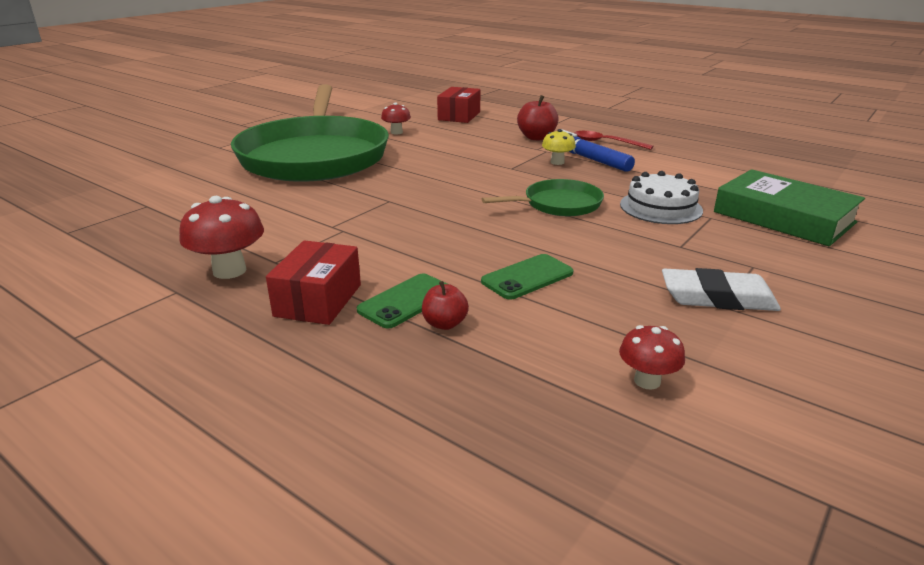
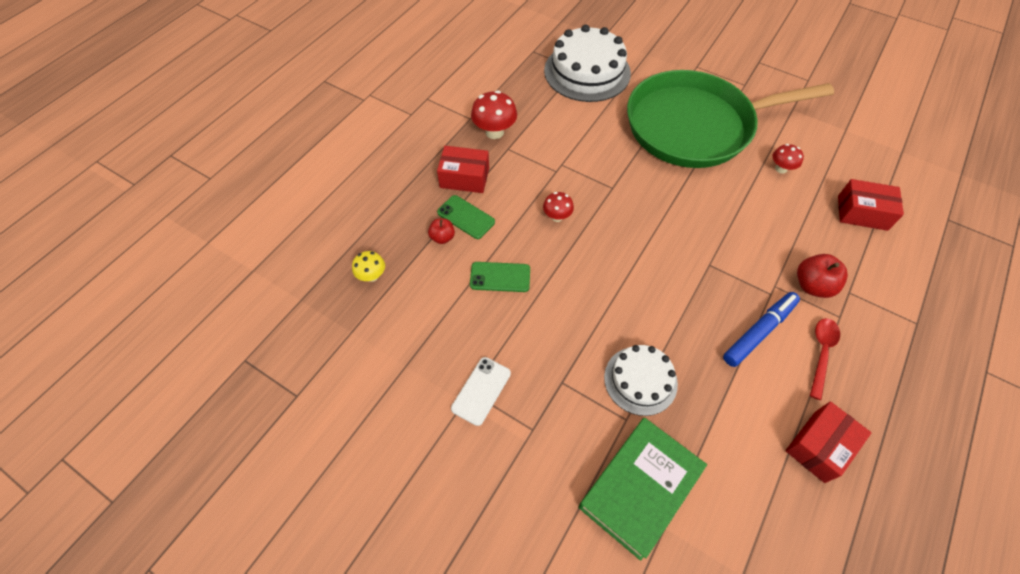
camera: 85 degrees right, 30 degrees up
(162, 199) = (587, 72): none -> white cake
(527, 277) = (500, 277): green phone -> green phone turned 45 degrees counterclockwise
(557, 162) = (737, 302): yellow mushroom -> yellow mushroom (372, 276)
(558, 204) = (629, 300): green pan -> none
(647, 381) = (388, 333): red mushroom -> red mushroom (557, 216)
(695, 153) = (819, 446): none -> red box
(717, 297) = (481, 390): white eraser -> white phone

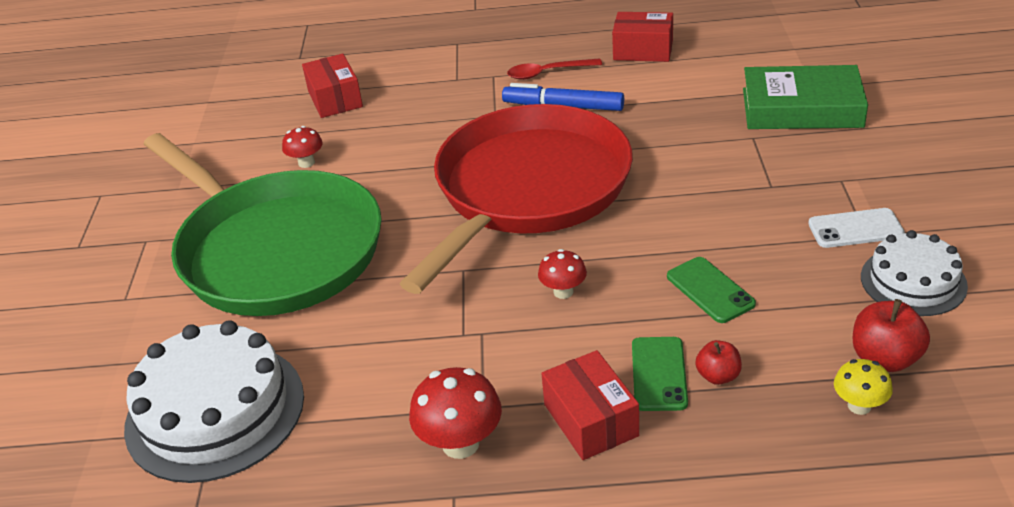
camera: 120 degrees left, 20 degrees down
(640, 380) = (703, 145): white cake -> white cake (913, 281)
(666, 254) = (528, 189): none -> red pan
(812, 285) = (470, 97): red apple -> red apple (885, 358)

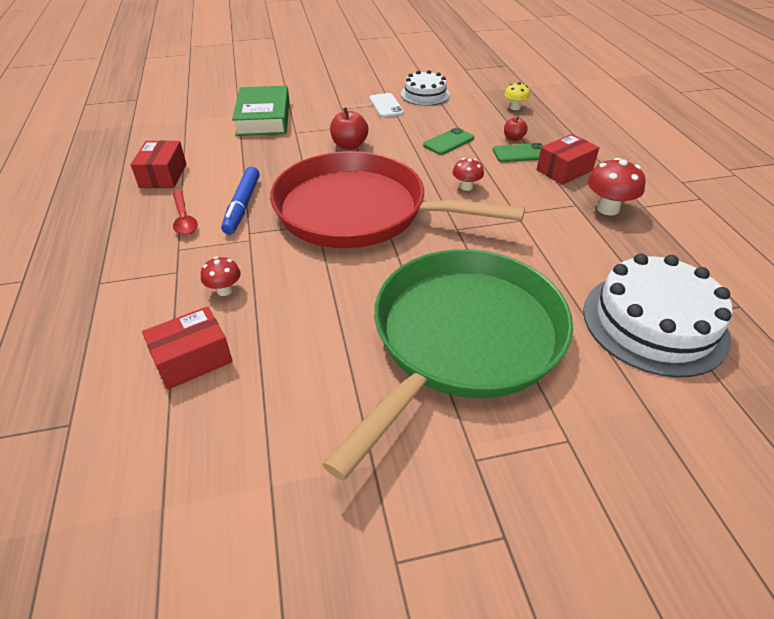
camera: 105 degrees left, 5 degrees up
(306, 163) = (320, 352): red mushroom -> red mushroom (224, 290)
(885, 358) = (481, 102): red apple -> red apple (349, 145)

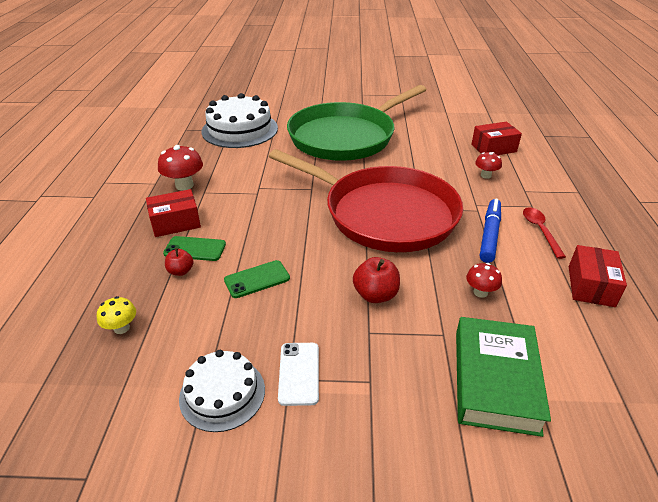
camera: 165 degrees left, 5 degrees down
(466, 187) = (279, 221): red mushroom -> red mushroom (480, 292)

